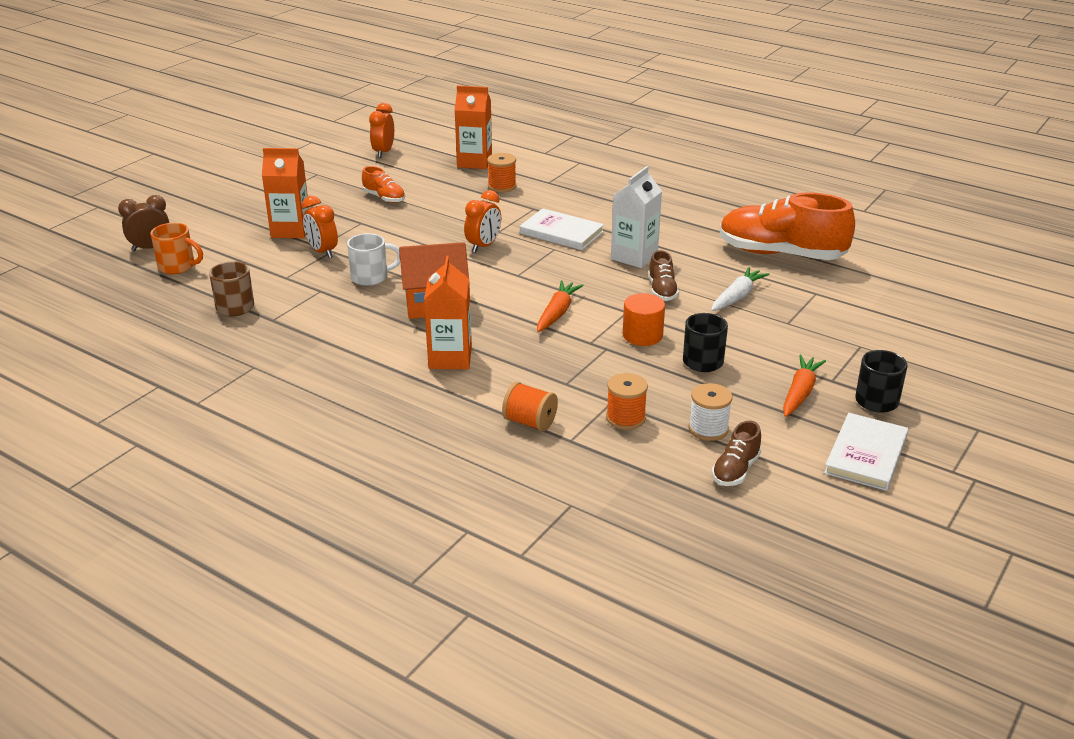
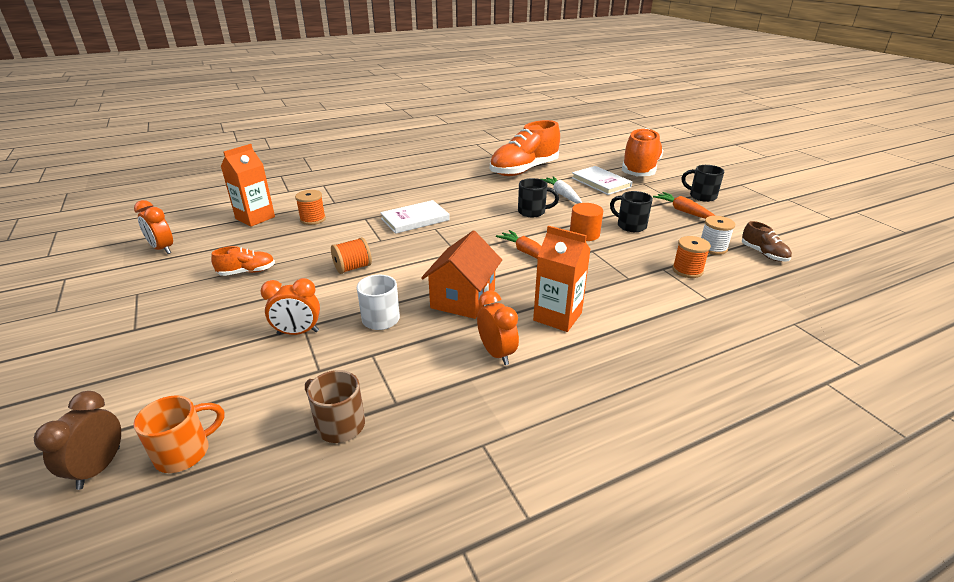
camera: 60 degrees left, 0 degrees up
(291, 230) = (226, 340): orange carton -> none
(483, 246) = (395, 252): orange clock -> orange clock (496, 353)
(530, 422) = (675, 308): orange spool -> orange spool (353, 268)
(634, 257) = (479, 207): white carton -> none
(662, 290) = (532, 212): brown shoe -> black mug
(866, 455) = (757, 215): white book -> white book (601, 182)
(910, 335) = (640, 170): none -> orange shoe

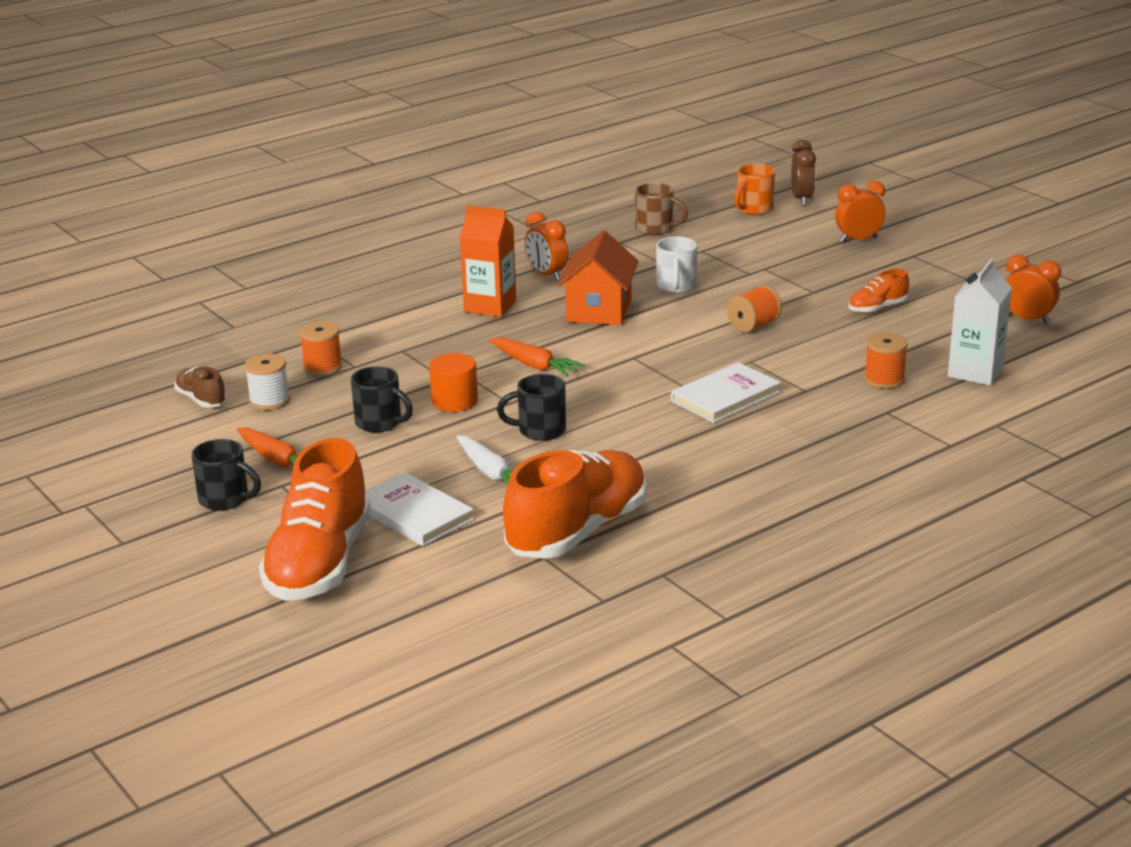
camera: 170 degrees right, 5 degrees down
(255, 218) = (975, 372): orange carton -> white carton
(298, 332) = (749, 269): orange clock -> orange clock (858, 240)

